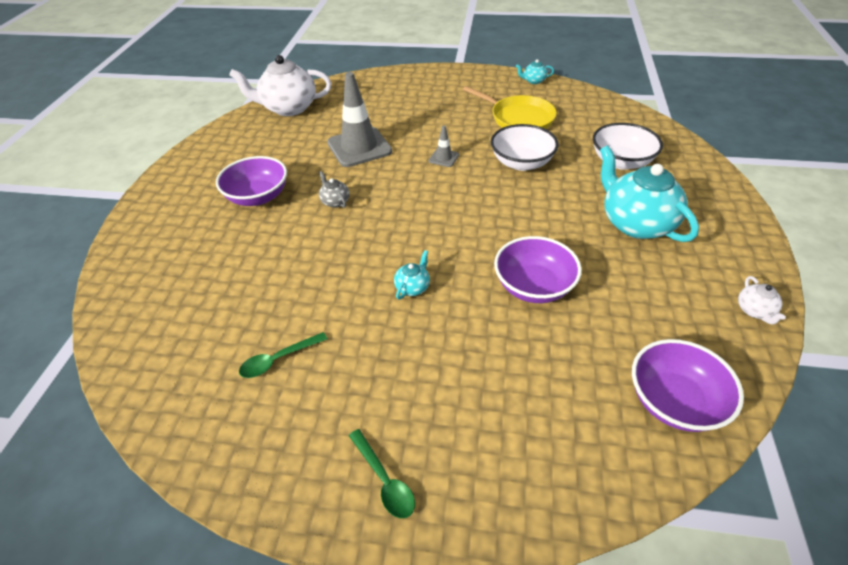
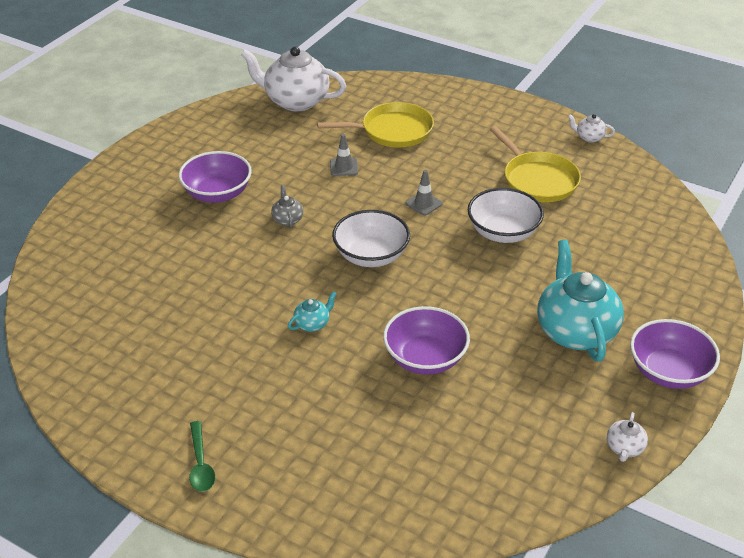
camera: 20 degrees right, 5 degrees down
(278, 360) = (164, 348): green spoon -> none
(359, 147) = (344, 167): grey traffic cone -> grey traffic cone, size x0.45
(383, 111) = (393, 131): none -> yellow pan
(533, 81) = (589, 137): turquoise teapot -> white teapot
(621, 162) = (614, 262): white bowl -> white bowl (371, 256)
(674, 401) = (480, 492): purple bowl -> purple bowl (668, 372)

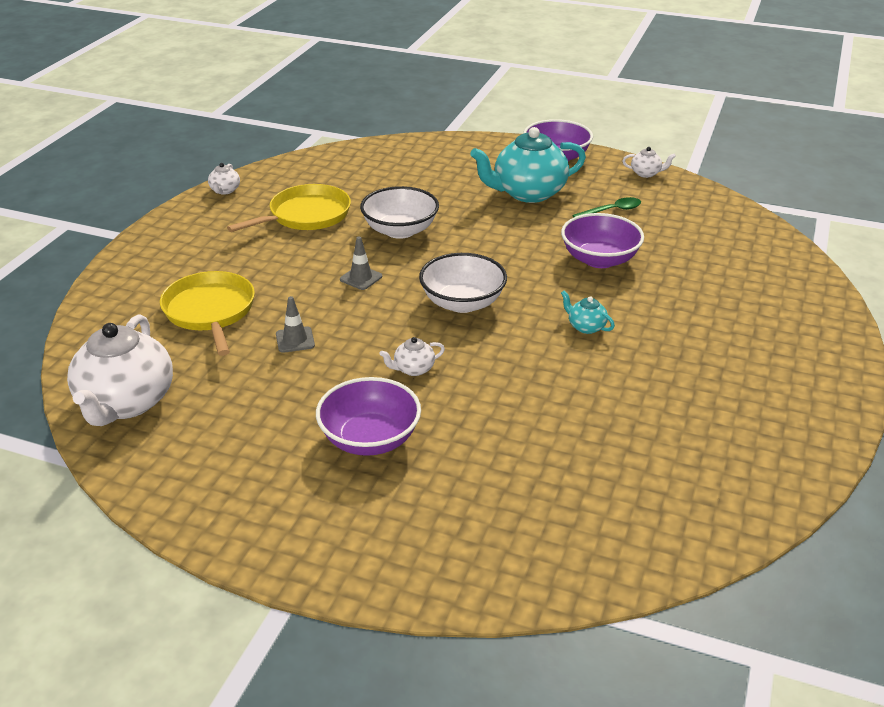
camera: 100 degrees left, 5 degrees down
(200, 464) = (809, 366): green spoon -> green spoon (612, 211)
(287, 219) = (413, 369): grey teapot -> white teapot

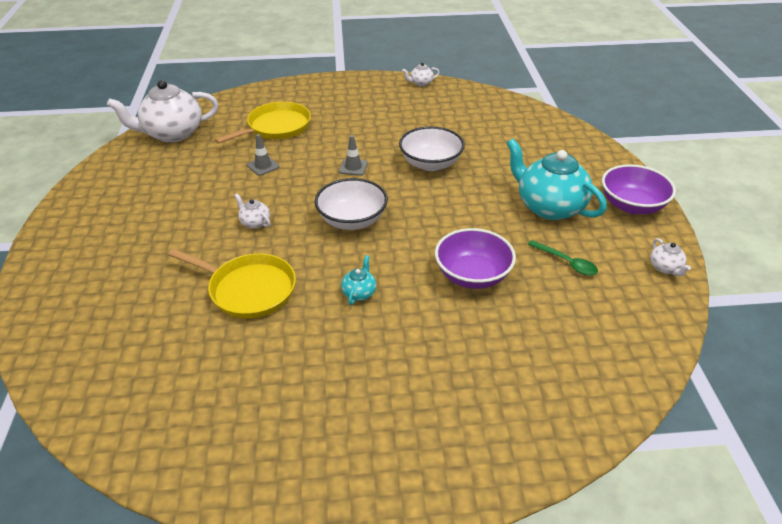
camera: 65 degrees right, 5 degrees up
(306, 215) = (417, 121): yellow pan -> yellow pan (249, 289)
(370, 439) = (170, 228): purple bowl -> none

